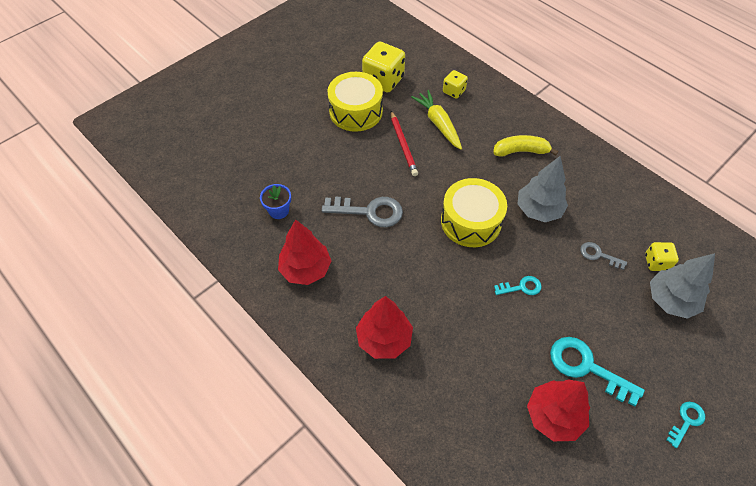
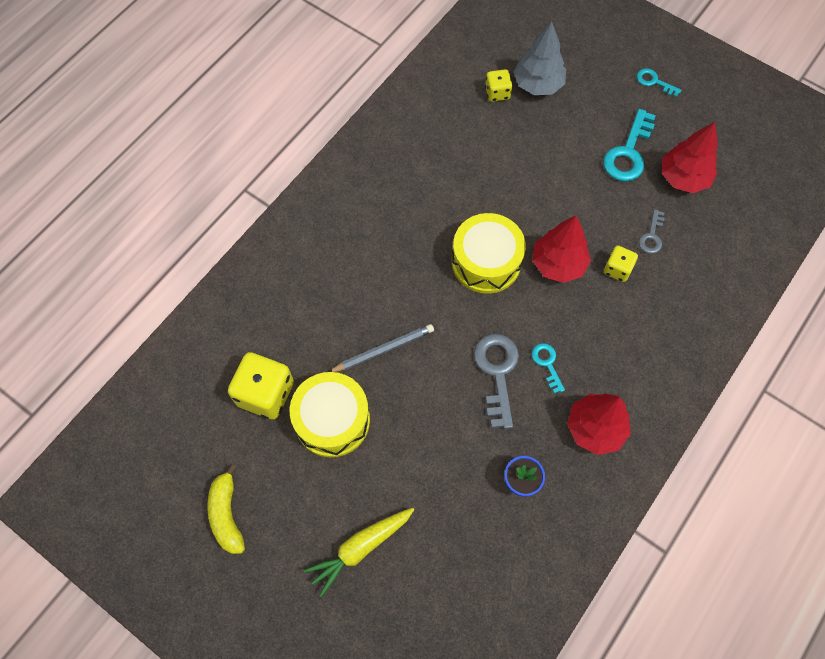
camera: 100 degrees left, 10 degrees up
(384, 339) = (654, 330): red tree -> red tree (558, 264)
(403, 145) = (383, 350): red pencil -> grey pencil
(438, 124) = (339, 312): yellow carrot -> yellow carrot (360, 548)
(454, 91) = (276, 300): yellow dice -> yellow dice (617, 269)
(520, 151) = (370, 216): yellow banana -> yellow banana (227, 514)
(521, 287) = (558, 208): turquoise key -> turquoise key (547, 364)
(538, 210) = (455, 196): grey tree -> none
(598, 255) = (501, 141): grey key -> grey key (651, 236)

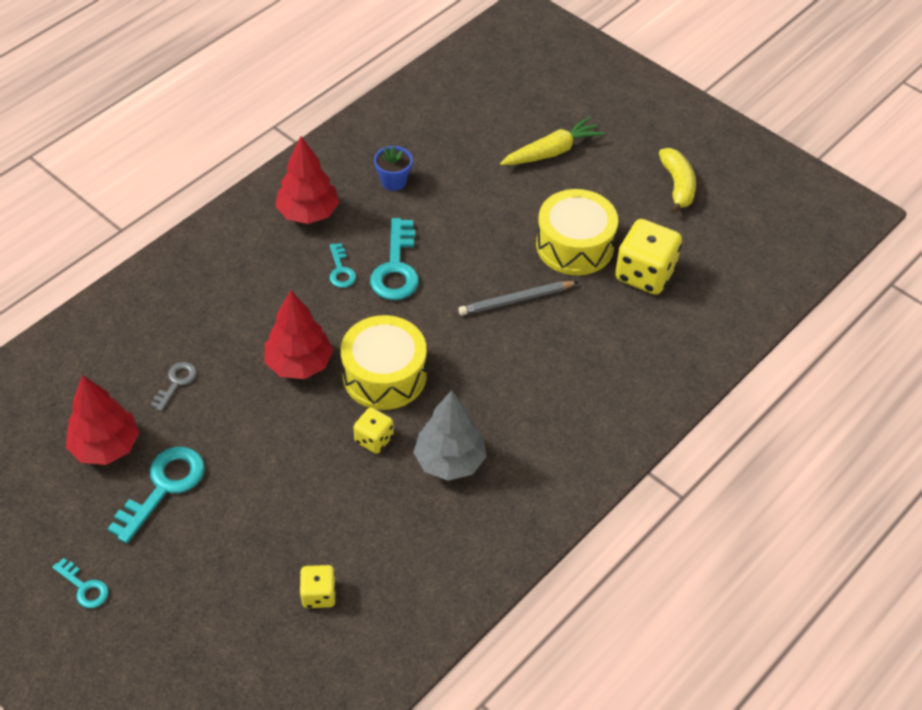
camera: 175 degrees left, 15 degrees down
(497, 373) = (396, 268): grey key -> turquoise key
(538, 84) = (256, 601): grey tree -> grey tree (450, 461)
(617, 269) = (231, 351): yellow dice -> yellow dice (374, 439)

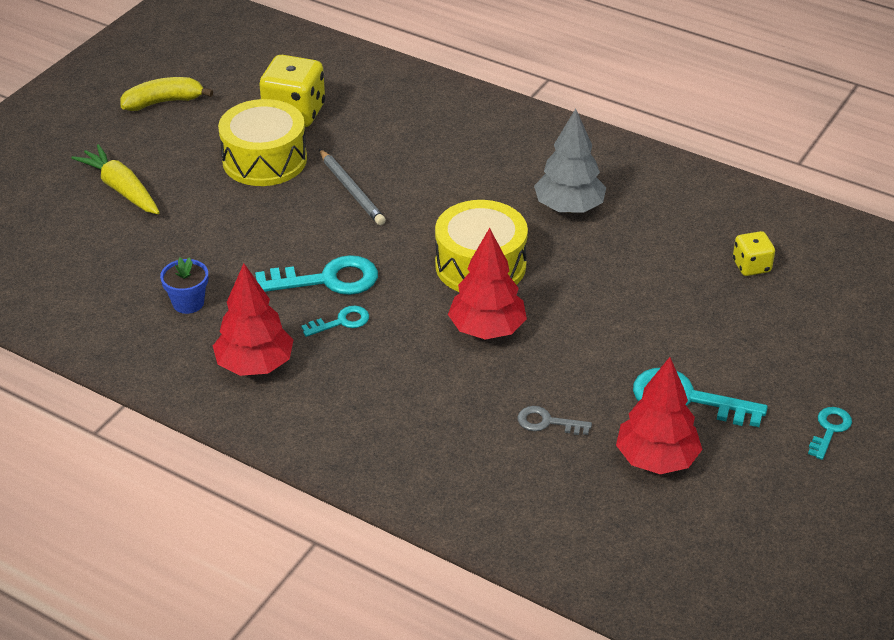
camera: 100 degrees left, 10 degrees down
(374, 439) = (563, 260): yellow dice -> none

